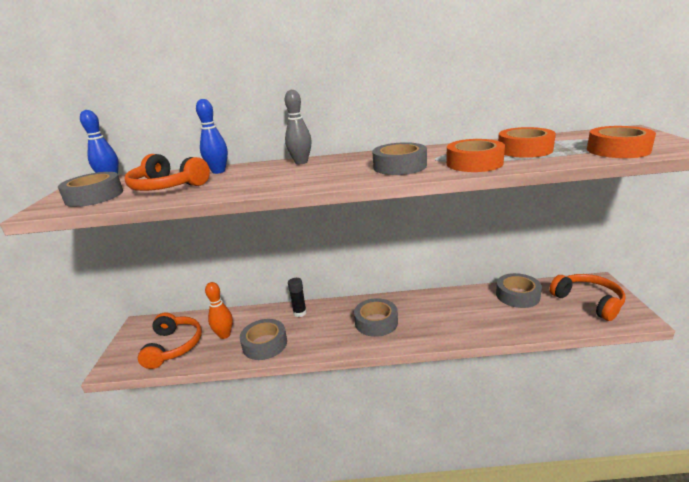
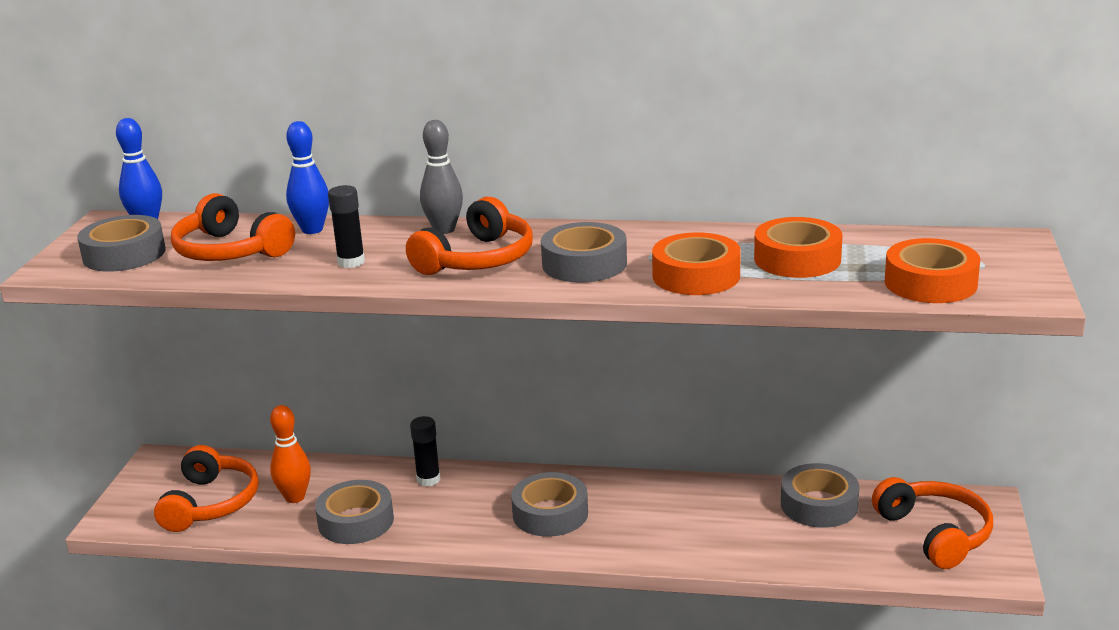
camera: 10 degrees right, 0 degrees up
(250, 182) = (351, 262): none -> black glue stick
(331, 172) = (477, 259): none -> orange headphones

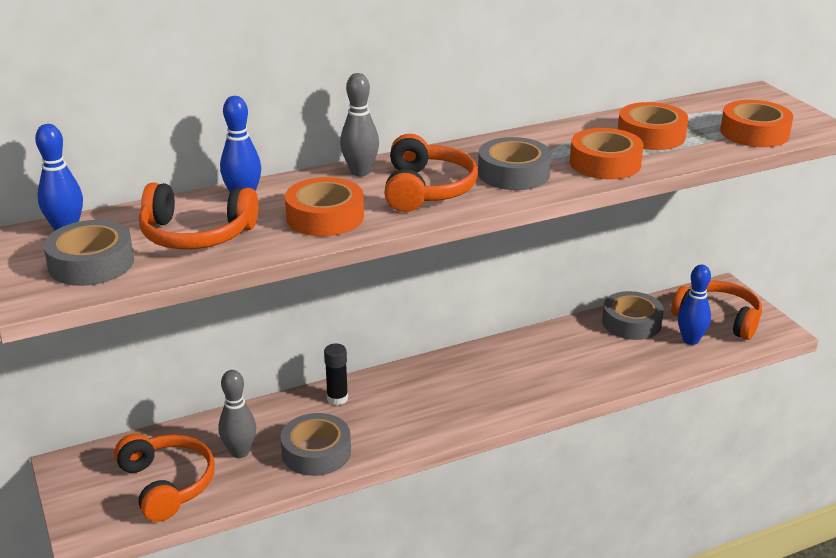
camera: 35 degrees left, 5 degrees up
(295, 497) = (240, 452): orange bowling pin -> grey bowling pin
(351, 262) = (325, 217): black glue stick -> orange tape
(550, 513) = (461, 392): grey tape -> none
(869, 546) = (690, 340): none -> blue bowling pin

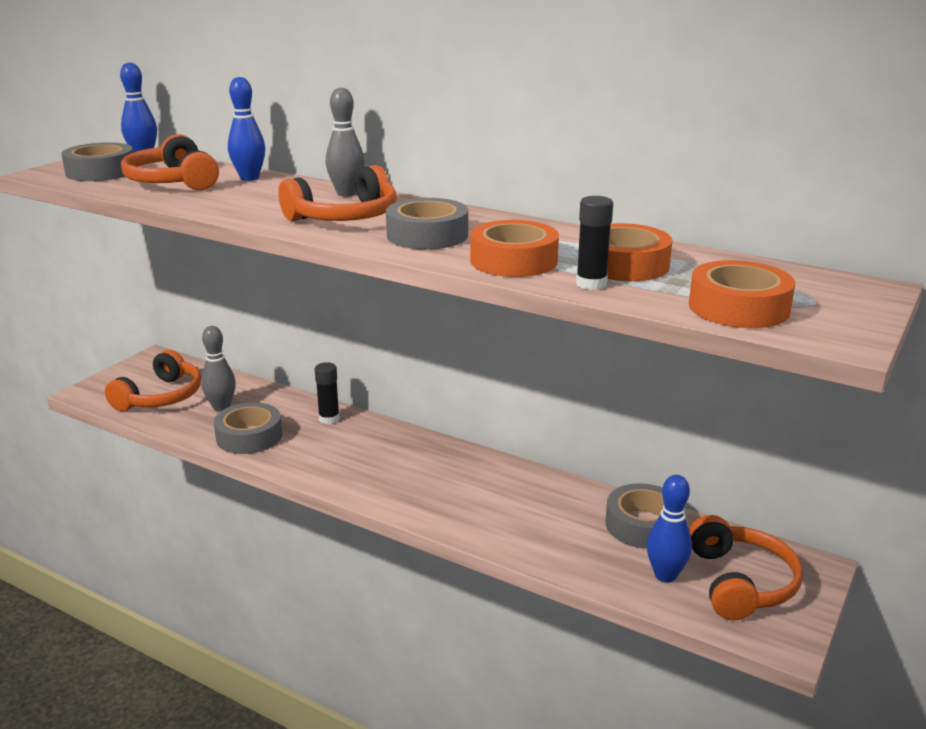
camera: 55 degrees right, 5 degrees down
(325, 217) = (247, 203): orange tape -> none
(675, 156) = (591, 284): none -> black glue stick

